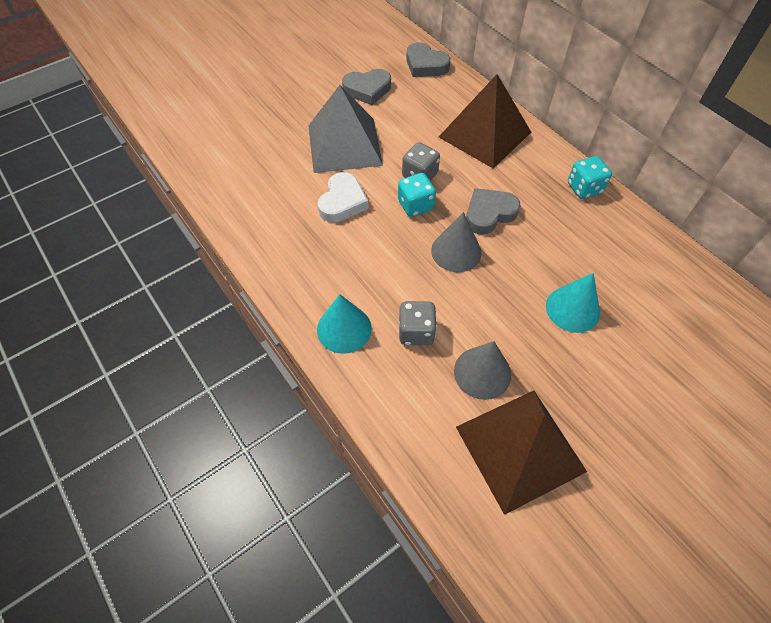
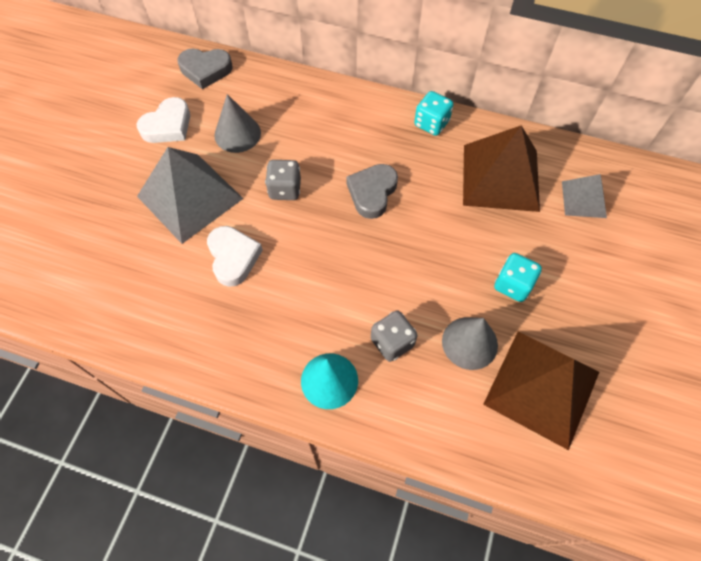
camera: 35 degrees left, 5 degrees up
(367, 90) = (168, 126): grey heart -> white heart
(415, 205) = (303, 222): turquoise dice -> turquoise dice (513, 285)
(456, 251) = (370, 245): grey cone -> grey cone (237, 134)
(485, 134) = (313, 116): brown pyramid -> brown pyramid (501, 177)
(572, 309) = (497, 241): turquoise cone -> none
(688, 322) = (583, 199): none -> grey pyramid

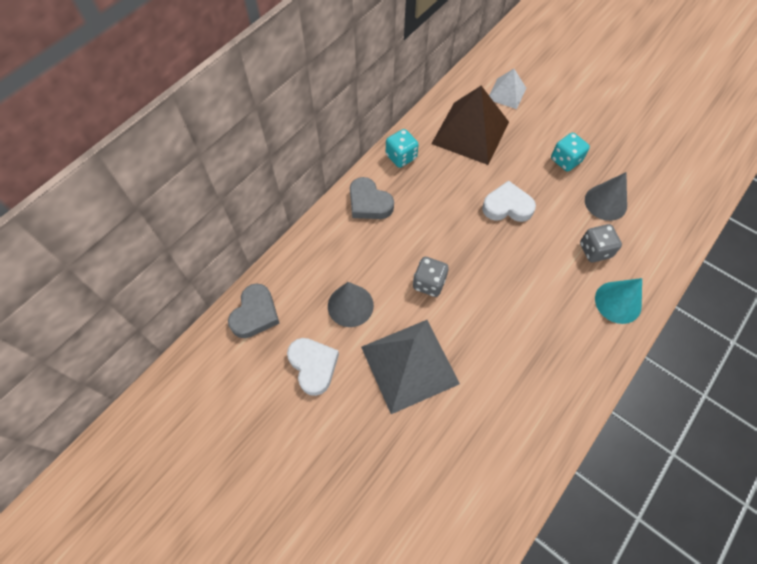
camera: 70 degrees left, 0 degrees up
(233, 257) = (487, 343): white heart -> white heart (507, 206)
(372, 193) = (455, 220): grey heart -> grey heart (369, 203)
(541, 388) = (647, 175): brown pyramid -> none
(583, 199) = (506, 93): grey pyramid -> white pyramid

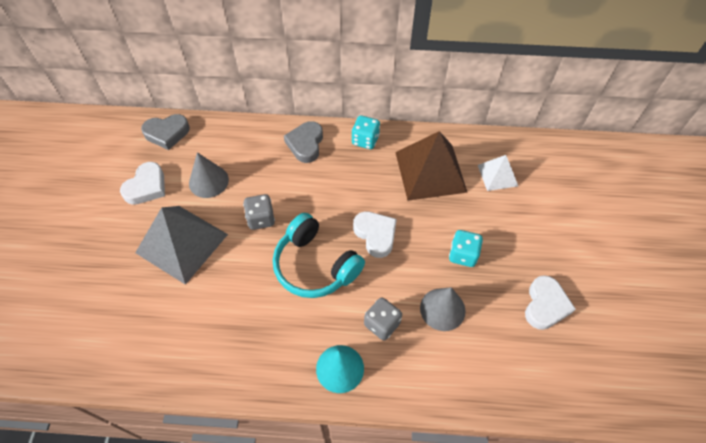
camera: 55 degrees right, 5 degrees down
(508, 267) = (315, 265): none -> turquoise headphones
(640, 139) = (545, 305): none -> white heart

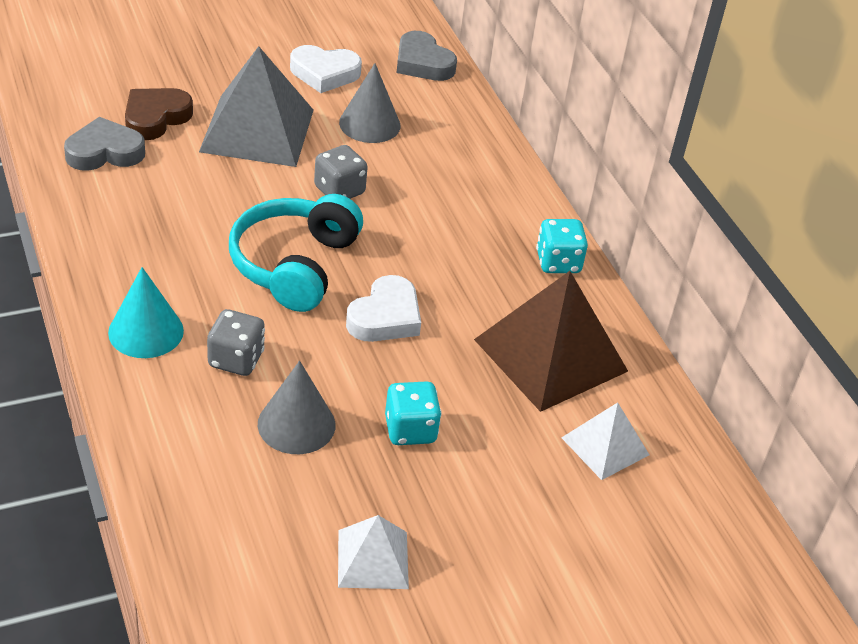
camera: 60 degrees right, 15 degrees down
(136, 299) = (155, 118): none -> brown heart
(305, 144) = (502, 199): grey heart -> grey heart (105, 152)
(545, 305) = (373, 559): white heart -> white pyramid

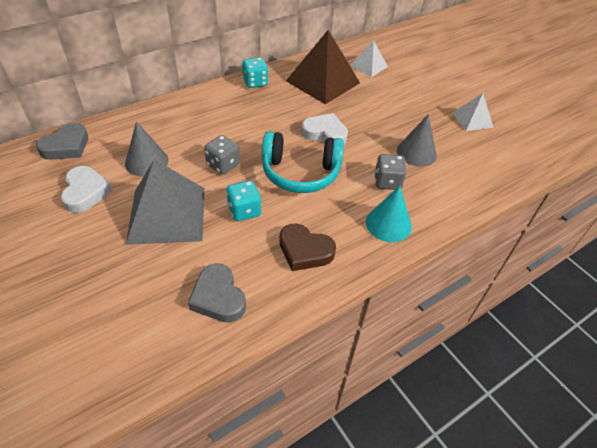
camera: 100 degrees left, 5 degrees up
(155, 118) = (164, 277): brown heart -> brown heart (304, 251)
(410, 430) = (395, 117): turquoise dice -> turquoise dice (244, 211)

